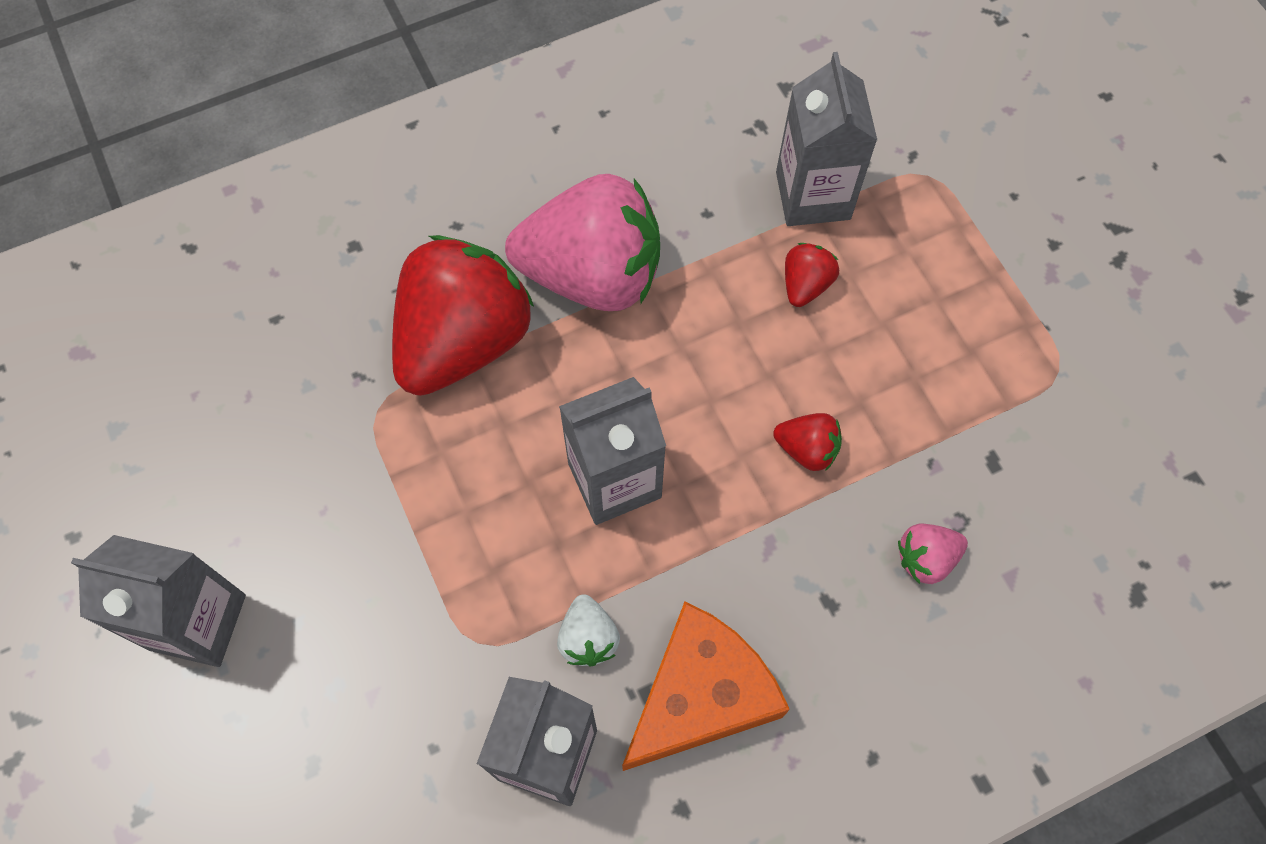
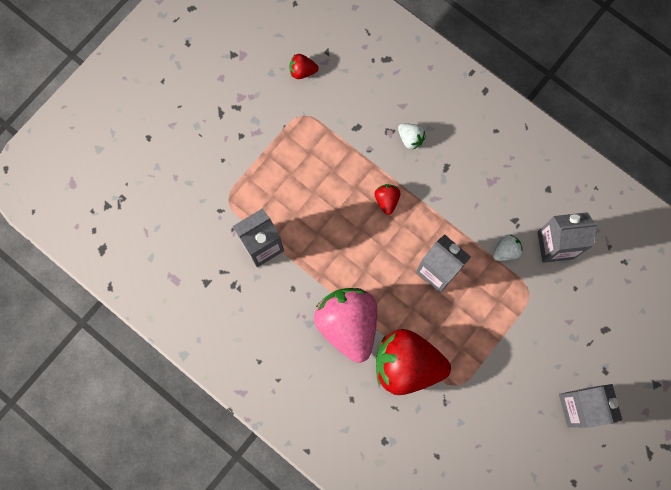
camera: 115 degrees left, 10 degrees up
(700, 695) = (505, 200): orange cheese -> none
(805, 285) = (310, 231): red strawberry -> red strawberry (302, 71)
(926, 558) = (410, 138): pink strawberry -> white strawberry

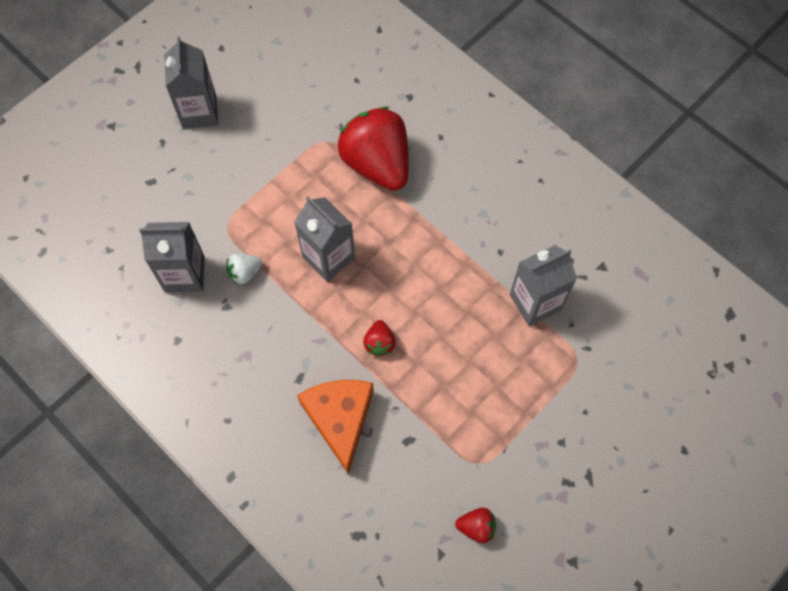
camera: 175 degrees left, 10 degrees down
(348, 325) = (439, 209): pink strawberry -> none
(407, 365) = (377, 164): red strawberry -> red strawberry turned 135 degrees counterclockwise
(410, 138) = (340, 419): white strawberry -> orange cheese

